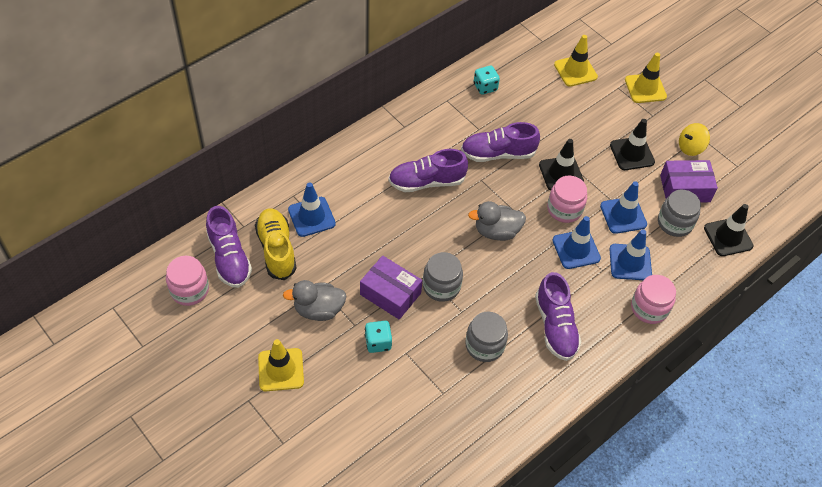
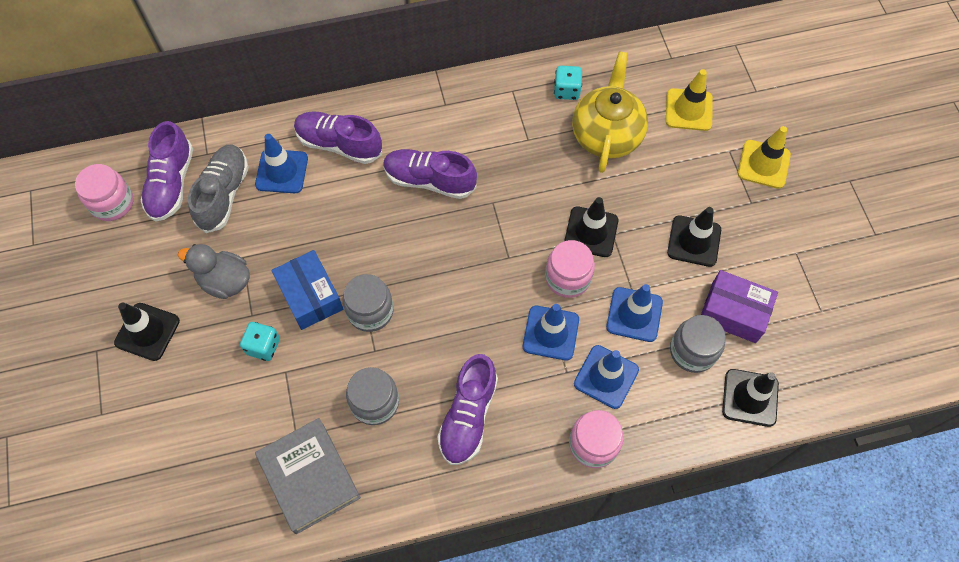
camera: 30 degrees right, 10 degrees up
(276, 250) = (223, 194): yellow shoe -> grey shoe
(281, 370) = (147, 332): yellow traffic cone -> black traffic cone
(390, 294) = (310, 296): purple box -> blue box
(470, 415) = (309, 477): none -> grey book
(496, 231) = (471, 272): grey duck -> none
(498, 154) = (531, 178): purple shoe -> purple shoe (339, 144)
(531, 107) = (606, 135): none -> yellow teapot
(690, 147) = (774, 262): yellow spinning top -> none

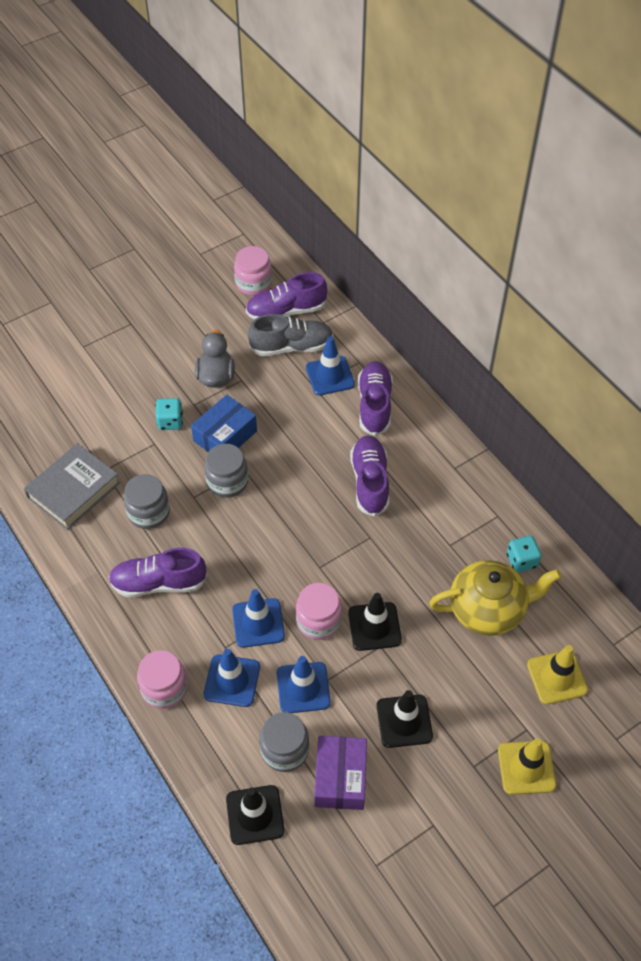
camera: 70 degrees right, 10 degrees down
(147, 332) = (156, 346): black traffic cone -> none

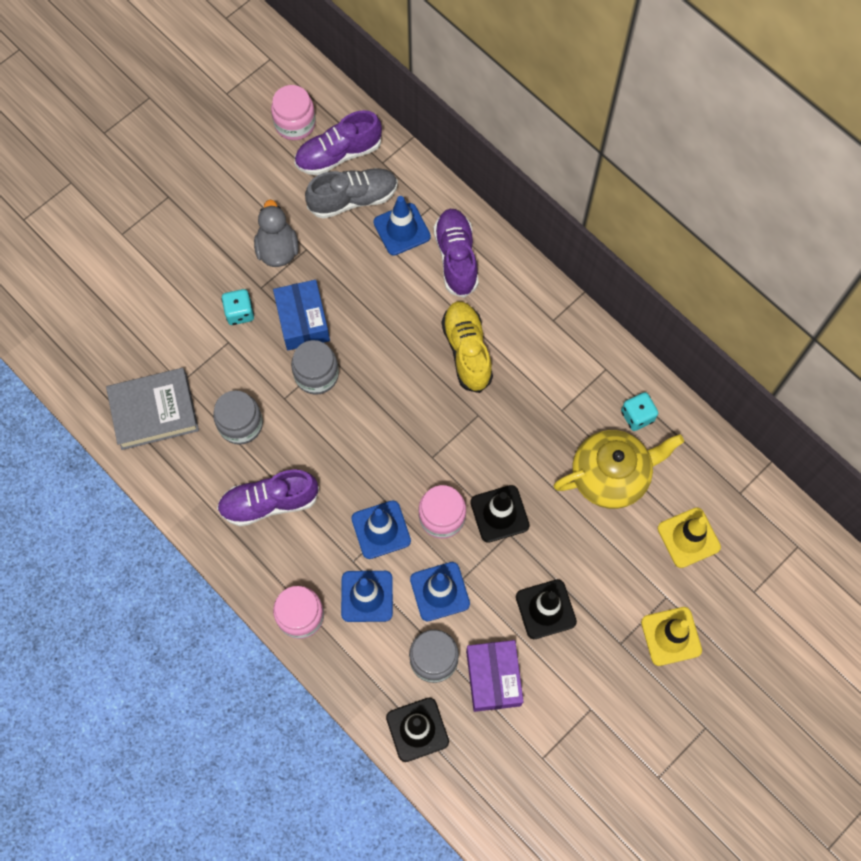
camera: 10 degrees left, 15 degrees up
(73, 490) = (154, 411): grey book -> grey book turned 45 degrees clockwise
(225, 436) = (303, 321): blue box -> blue box turned 45 degrees counterclockwise
(370, 482) = (467, 351): purple shoe -> yellow shoe

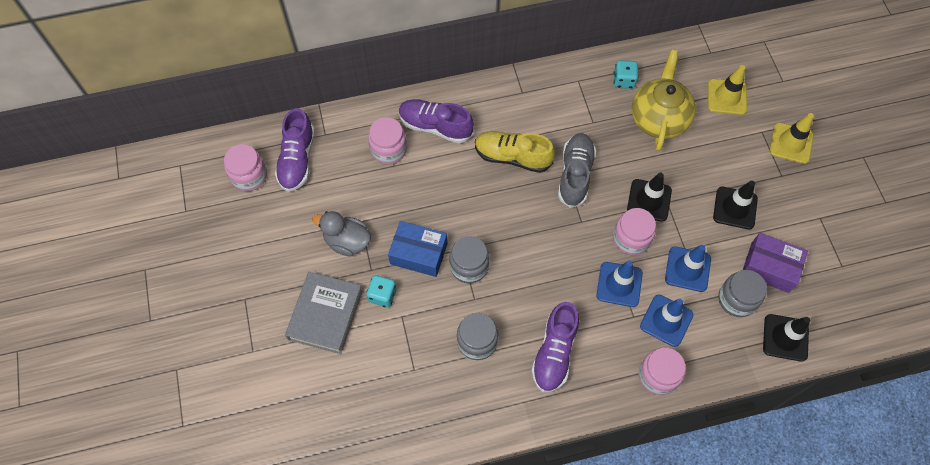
camera: 60 degrees left, 5 degrees down
(154, 411) = (427, 402): grey book -> grey book (325, 315)
(353, 199) = (341, 168): grey shoe -> grey shoe (575, 175)
(402, 229) = (388, 149): blue traffic cone -> pink jar

